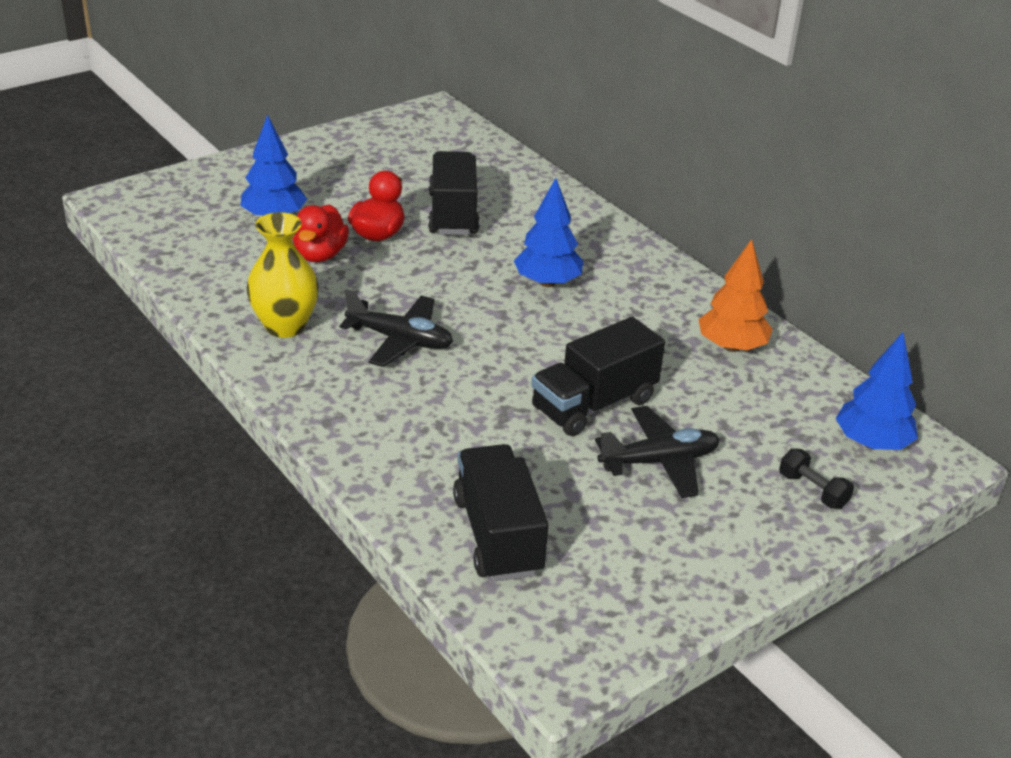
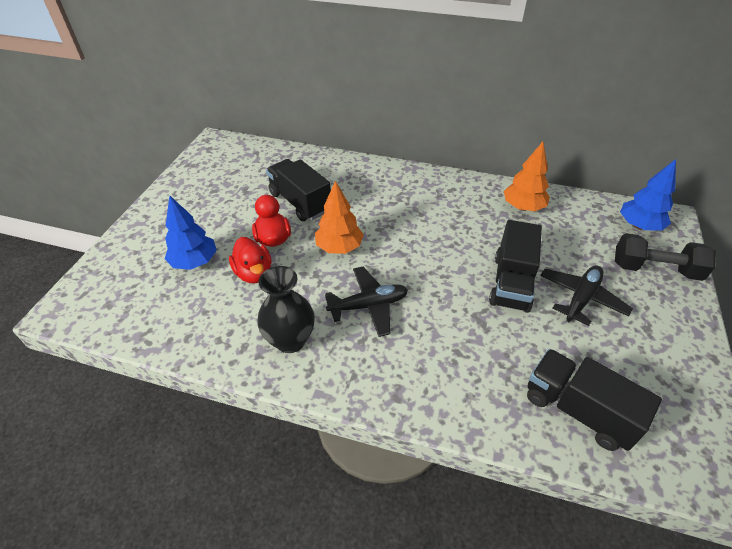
camera: 35 degrees left, 10 degrees up
(285, 326) = (290, 340): yellow vase -> black vase
(439, 276) = (339, 247): none -> orange tree
(547, 282) = (398, 219): blue tree -> none
(813, 490) = (655, 269): black dumbbell -> black dumbbell, size x1.84

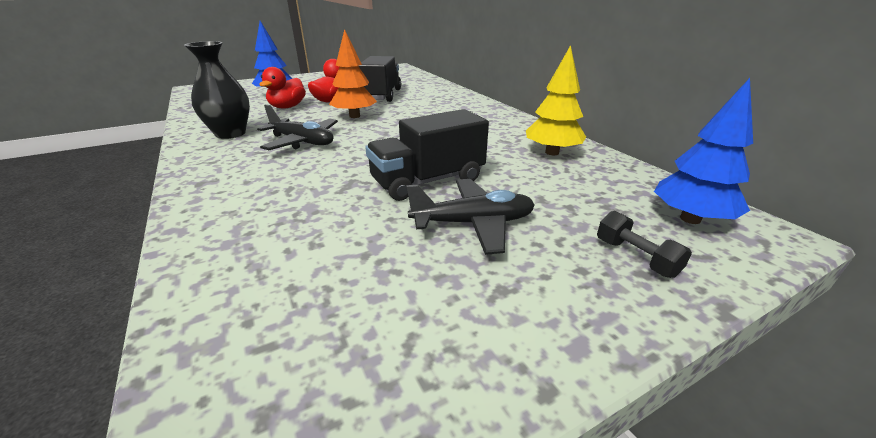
camera: 45 degrees right, 15 degrees down
(523, 207) = (552, 152): orange tree -> yellow tree
(578, 410) = (269, 282): black truck -> none
(655, 269) = (636, 257): black dumbbell -> black dumbbell, size x0.54

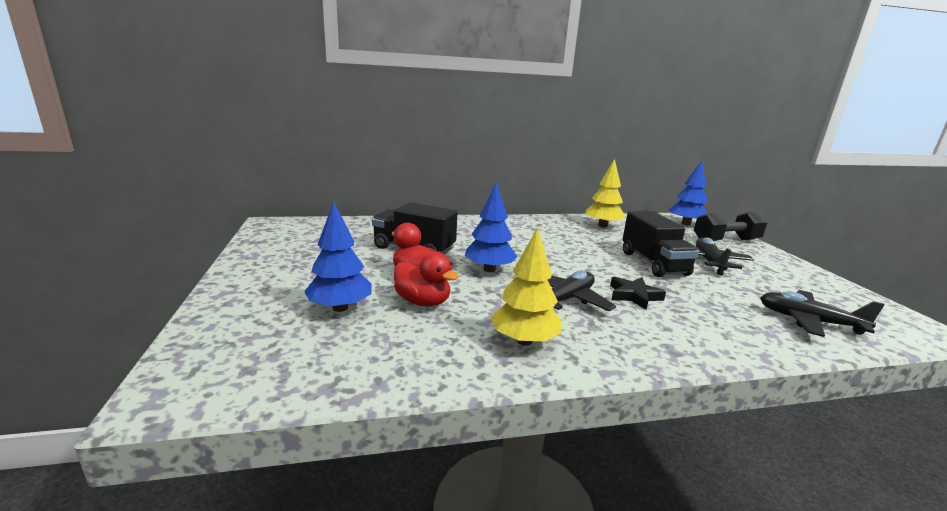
camera: 75 degrees left, 10 degrees down
(230, 134) = (524, 341): black vase -> yellow tree
(264, 289) = (808, 321): none -> black plane
(319, 168) = (634, 296): none -> black star
(354, 116) = (489, 269): orange tree -> blue tree
(636, 257) = (726, 240): black dumbbell -> black dumbbell, size x1.84

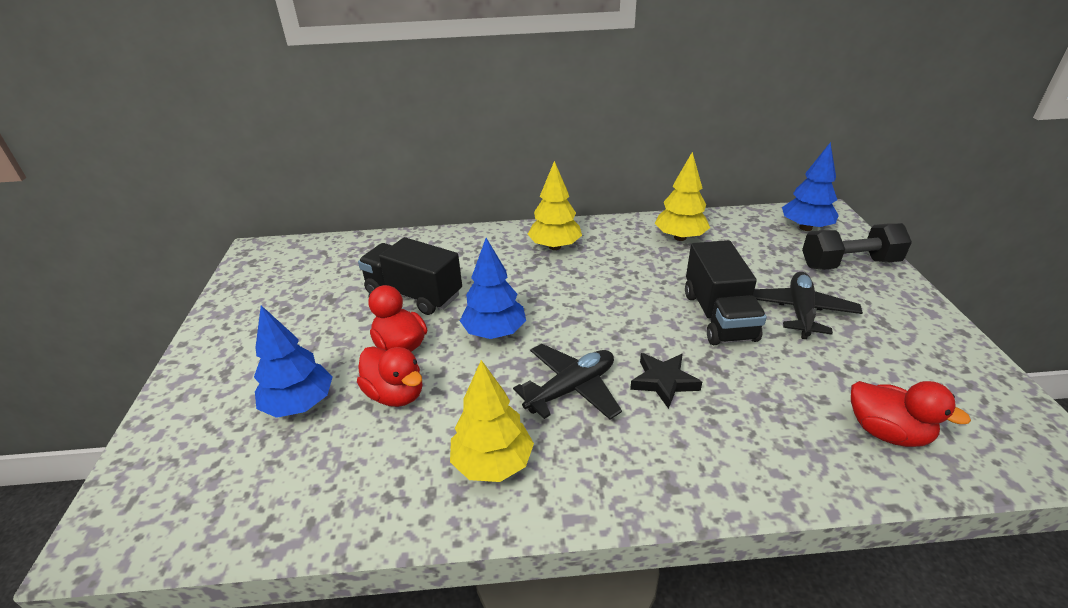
camera: 10 degrees right, 15 degrees up
(513, 227) = (555, 247): none -> yellow tree
(808, 321) = (887, 432): black plane -> red duck

